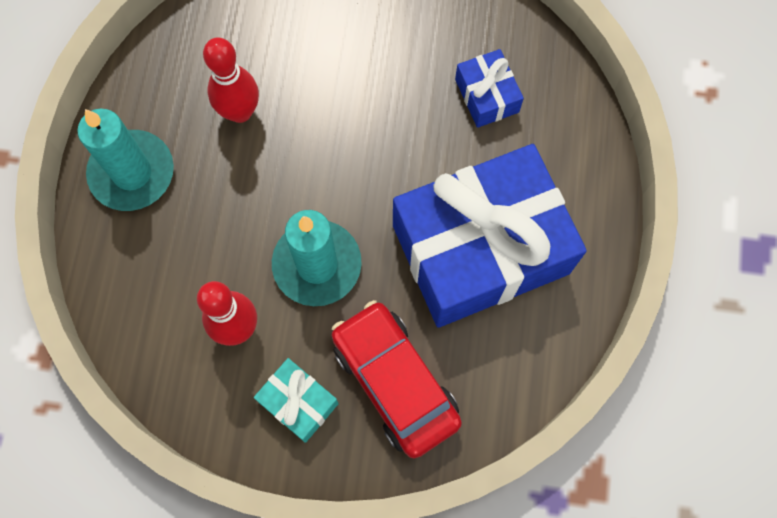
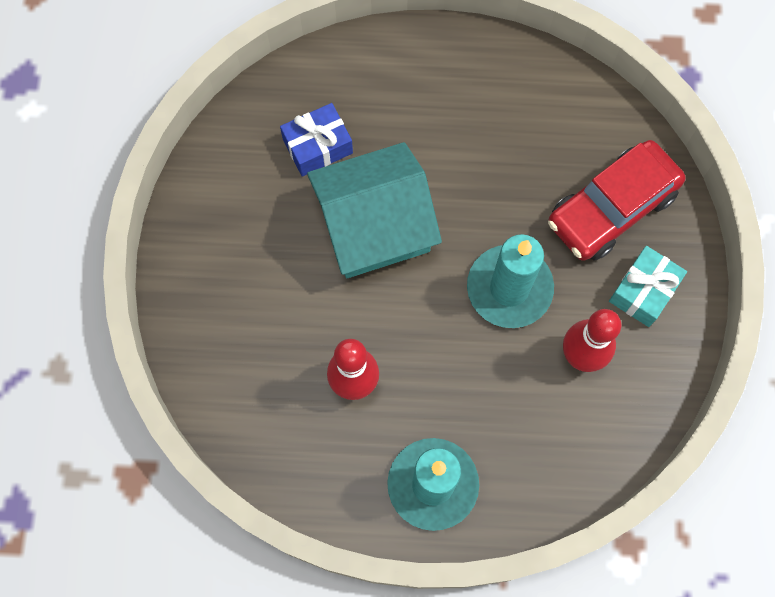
camera: 95 degrees left, 0 degrees up
(397, 142) = (374, 226): none -> turquoise house
(480, 249) = (476, 143): blue gift -> none

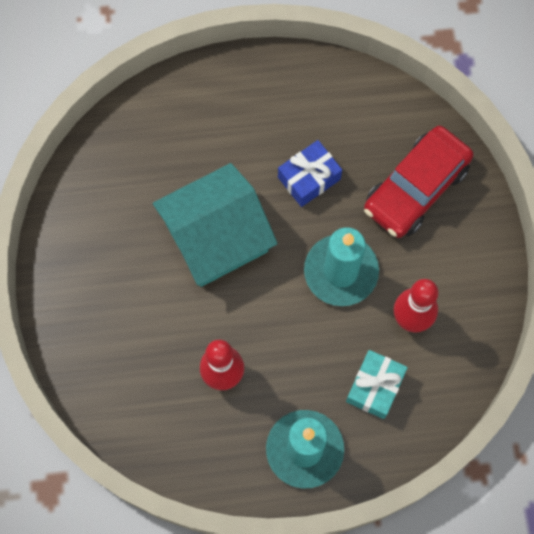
camera: 10 degrees left, 0 degrees up
(317, 146) = (155, 176): blue gift -> blue gift (309, 178)
(643, 291) = (454, 255): turquoise gift -> turquoise gift (375, 387)

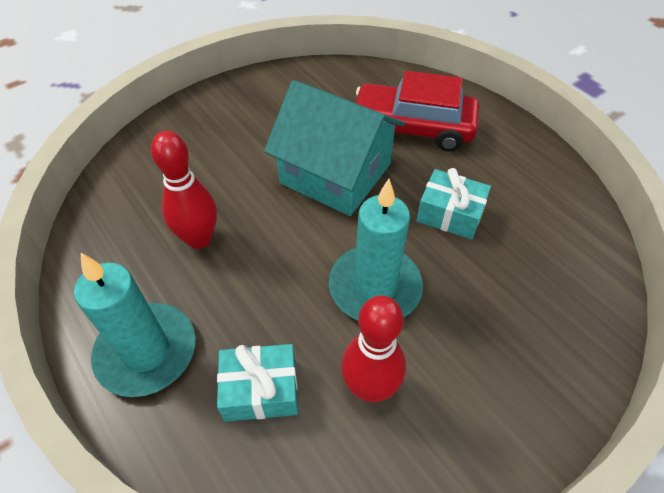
camera: 60 degrees right, 20 degrees down
(309, 178) = (450, 214): blue gift -> turquoise gift
(416, 188) = (524, 313): red car -> red car (412, 128)

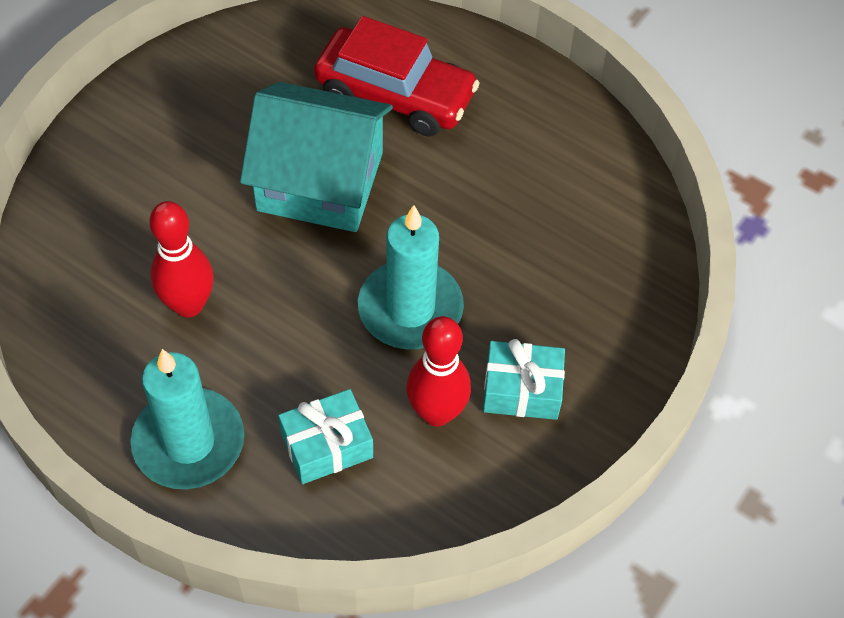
camera: 20 degrees left, 5 degrees up
(412, 128) = (395, 95): red car -> red car turned 150 degrees counterclockwise
(450, 214) = (470, 201): turquoise gift -> turquoise gift (522, 389)

